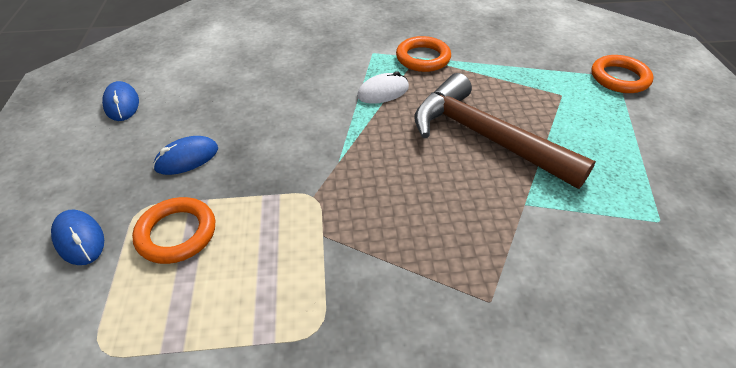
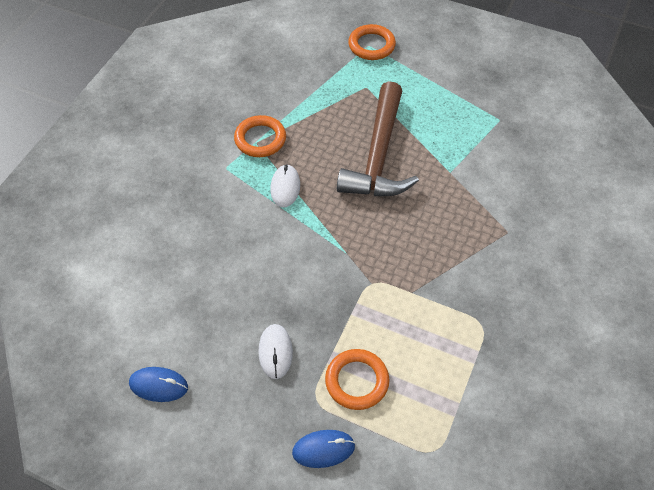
camera: 60 degrees left, 10 degrees up
(187, 158) = (275, 352): blue mouse -> white mouse
(484, 137) = (378, 156): brown hammer -> brown hammer turned 60 degrees counterclockwise

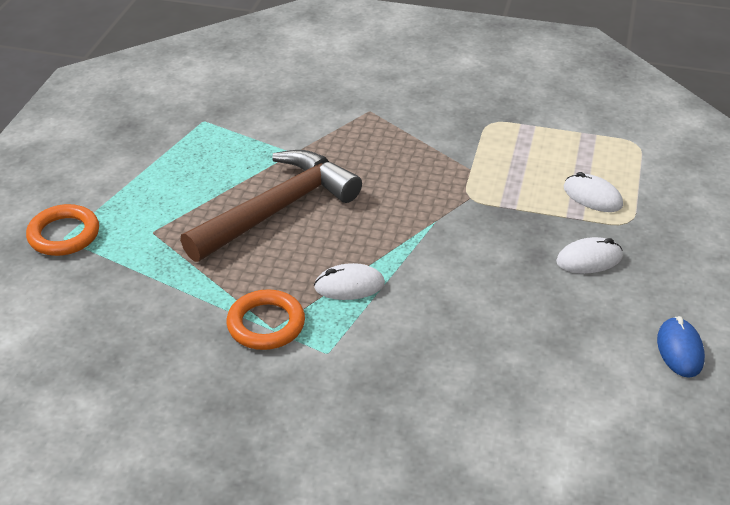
camera: 100 degrees left, 15 degrees down
(323, 449) = (676, 211): blue mouse -> none
(357, 381) = (592, 196): orange ring -> white mouse
(378, 156) = (278, 209): brown hammer -> brown hammer turned 45 degrees counterclockwise

